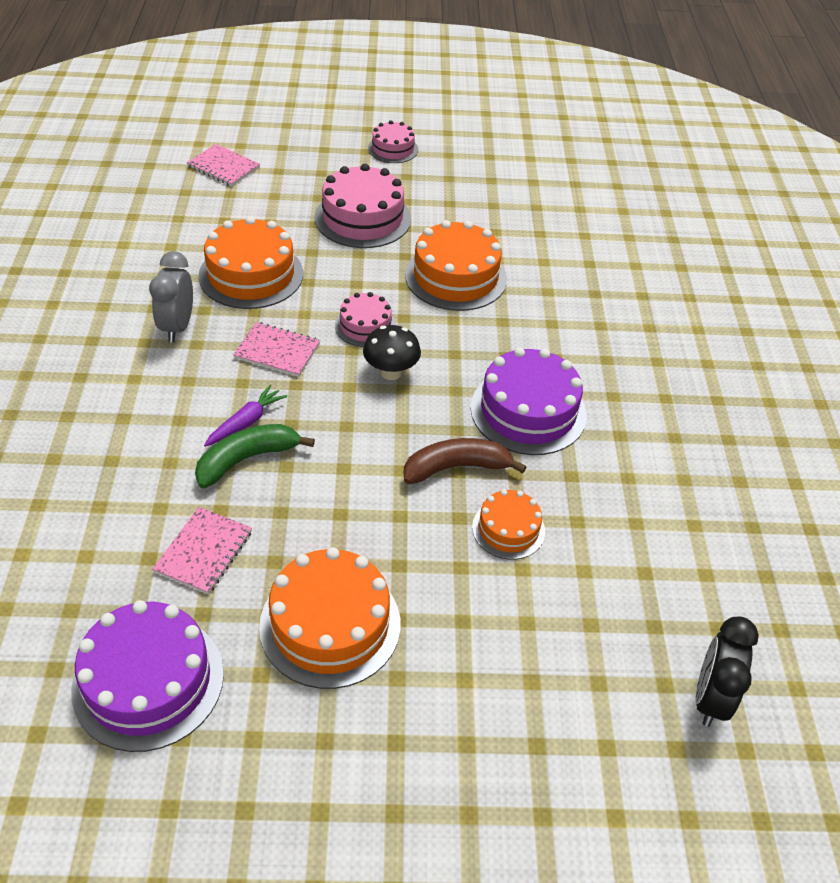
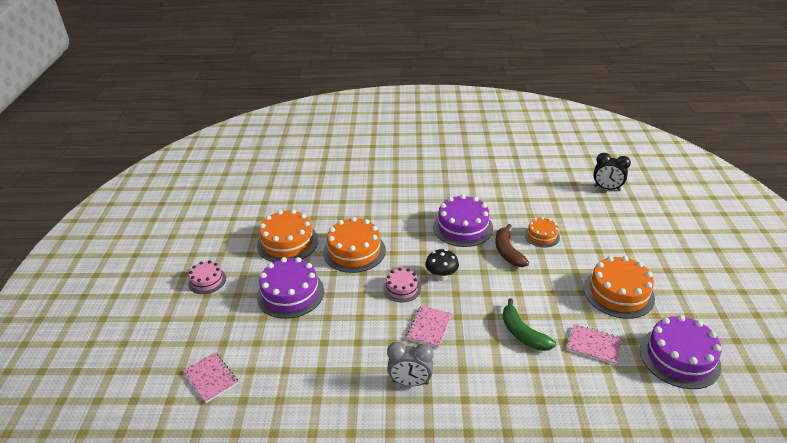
camera: 85 degrees left, 10 degrees down
(223, 167) = (211, 378): pink notebook -> pink notebook turned 75 degrees counterclockwise
(246, 422) = (493, 336): purple carrot -> none
(251, 274) = (352, 347): orange cake -> orange cake (287, 242)
(363, 218) = (290, 293): pink cake -> purple cake

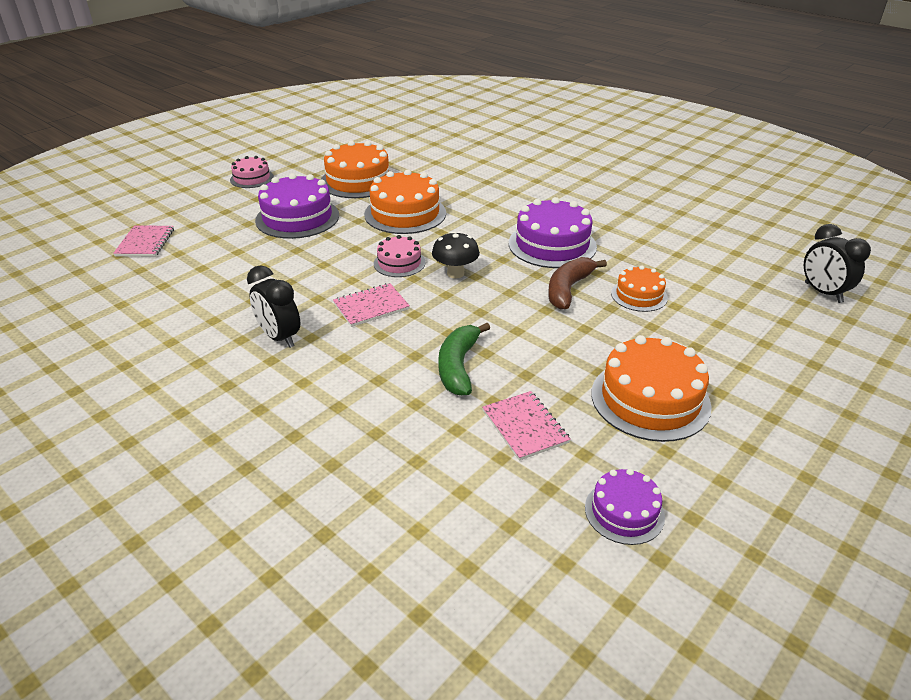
camera: 40 degrees right, 0 degrees up
(410, 382) = (279, 337): grey clock -> black clock
(679, 357) = (624, 512): purple cake -> purple cake, size x0.57

